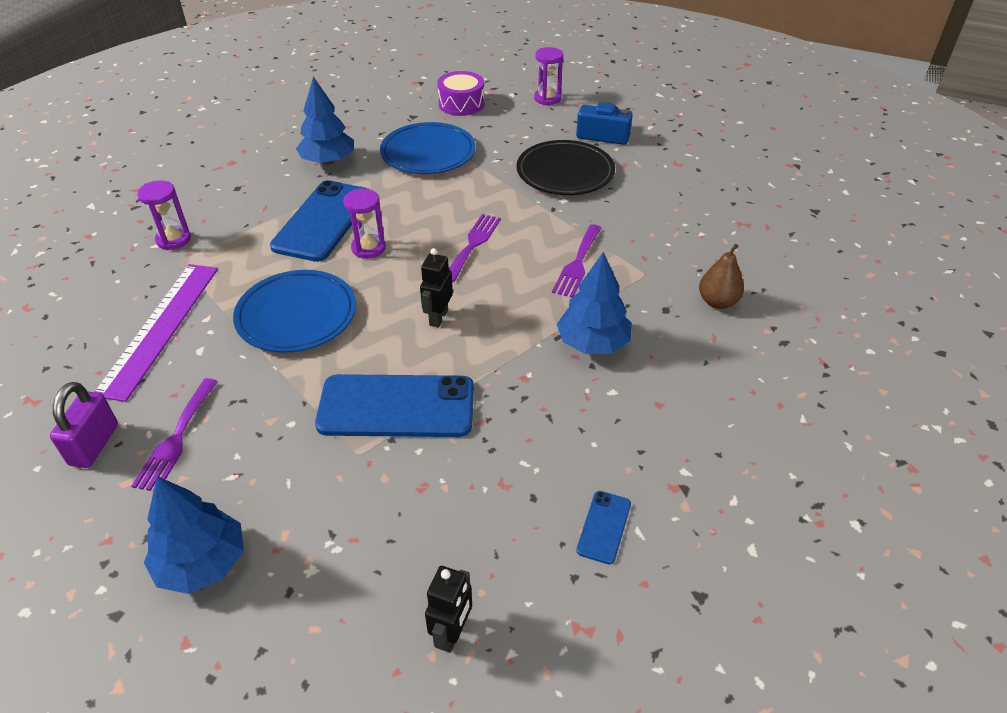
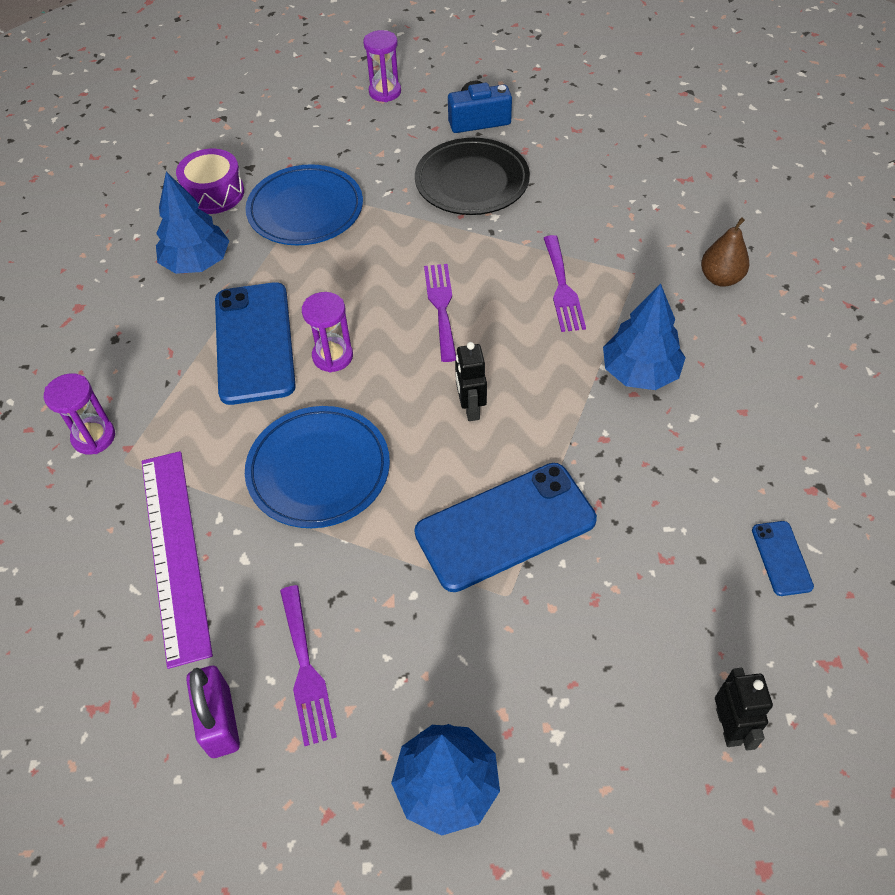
camera: 25 degrees left, 10 degrees up
(461, 104) = (294, 131): purple drum -> purple drum (214, 193)

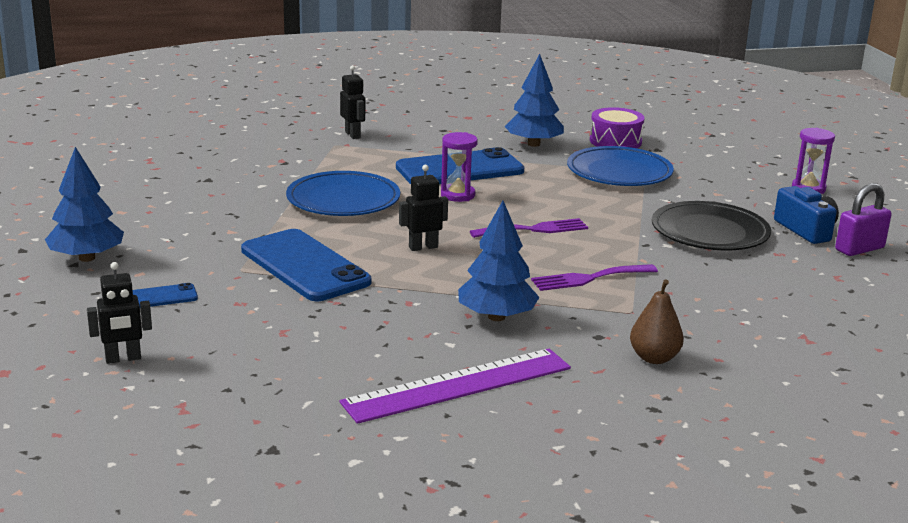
camera: 75 degrees right, 30 degrees down
(94, 437) = (353, 135): purple hourglass -> black robot
(174, 553) = (263, 166): purple ruler -> purple ruler (458, 385)
(220, 721) = (138, 191): purple padlock -> purple padlock (859, 249)
(306, 670) = (175, 210): purple fork -> none
(781, 558) = (292, 386): blue phone -> blue phone (161, 297)

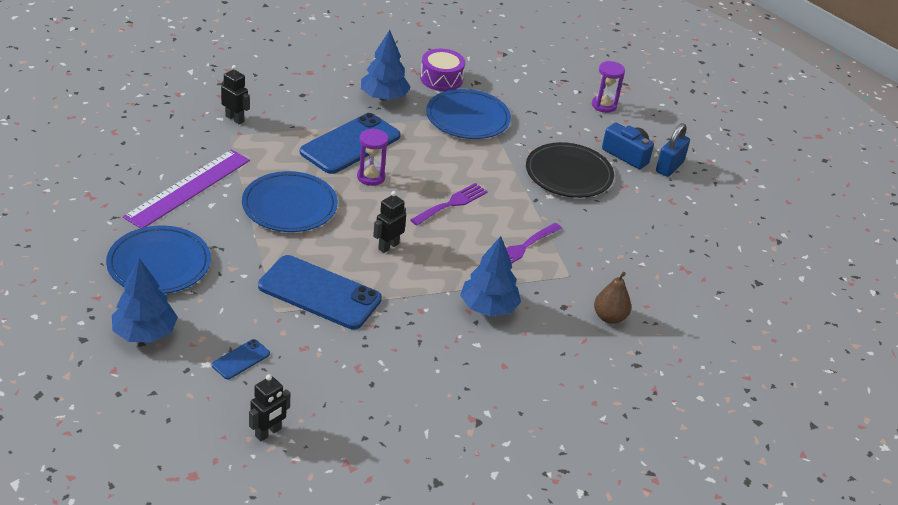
camera: 30 degrees left, 15 degrees up
(159, 215) = (159, 264): none -> blue plate
(458, 385) = (509, 383): purple ruler -> purple ruler (188, 188)
(859, 249) = (669, 167): purple padlock -> blue padlock

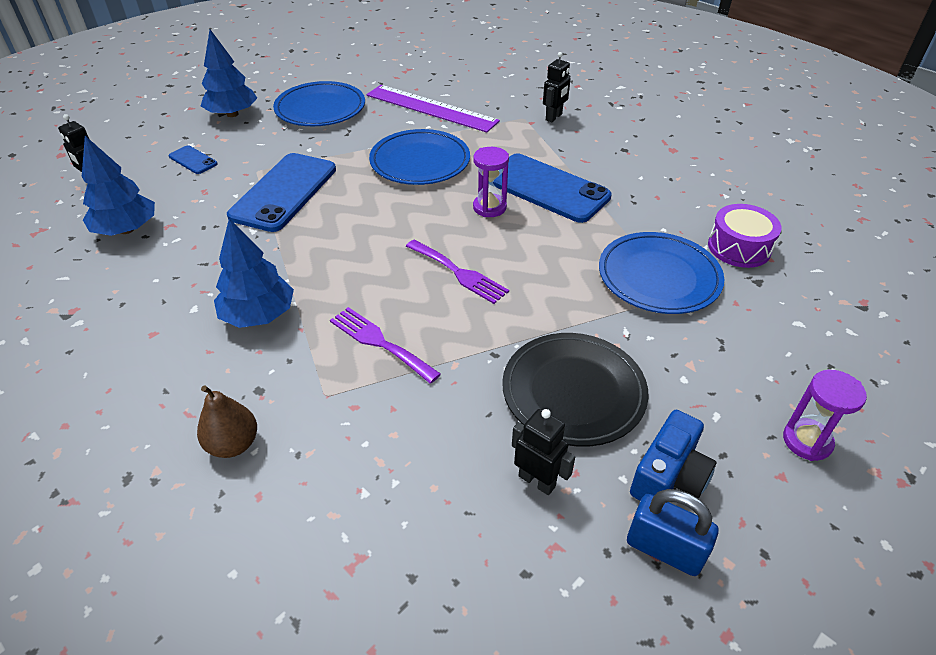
camera: 90 degrees right, 5 degrees up
(384, 97) = (659, 204): blue tree -> blue tree (126, 229)
(388, 246) = (365, 229): black robot -> black robot (537, 481)

